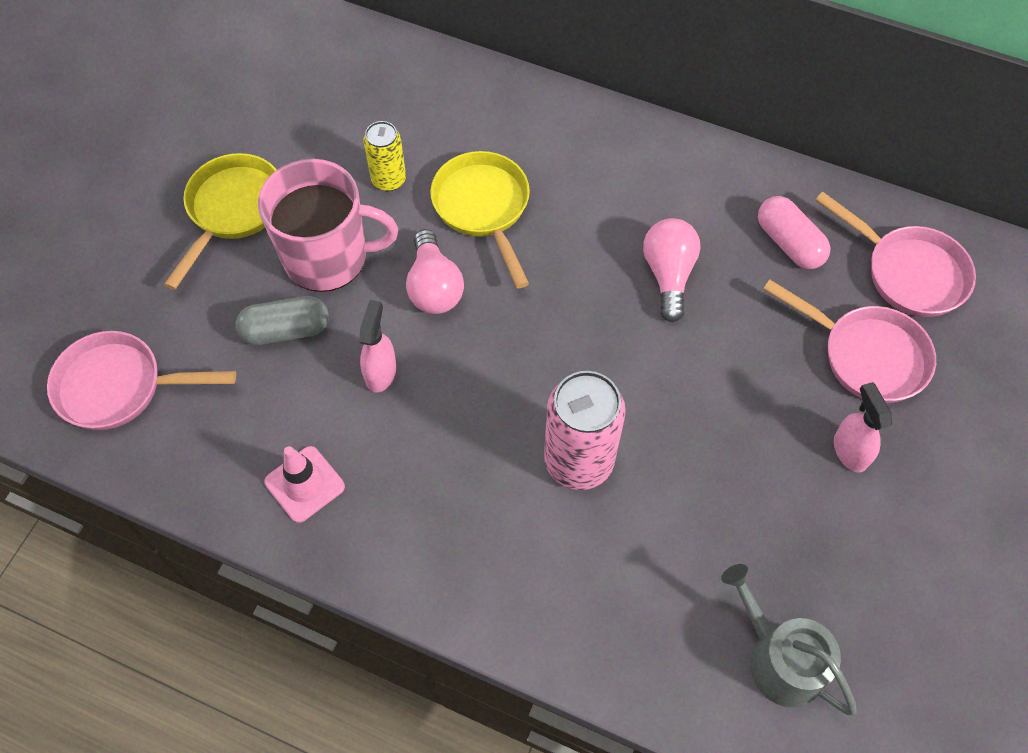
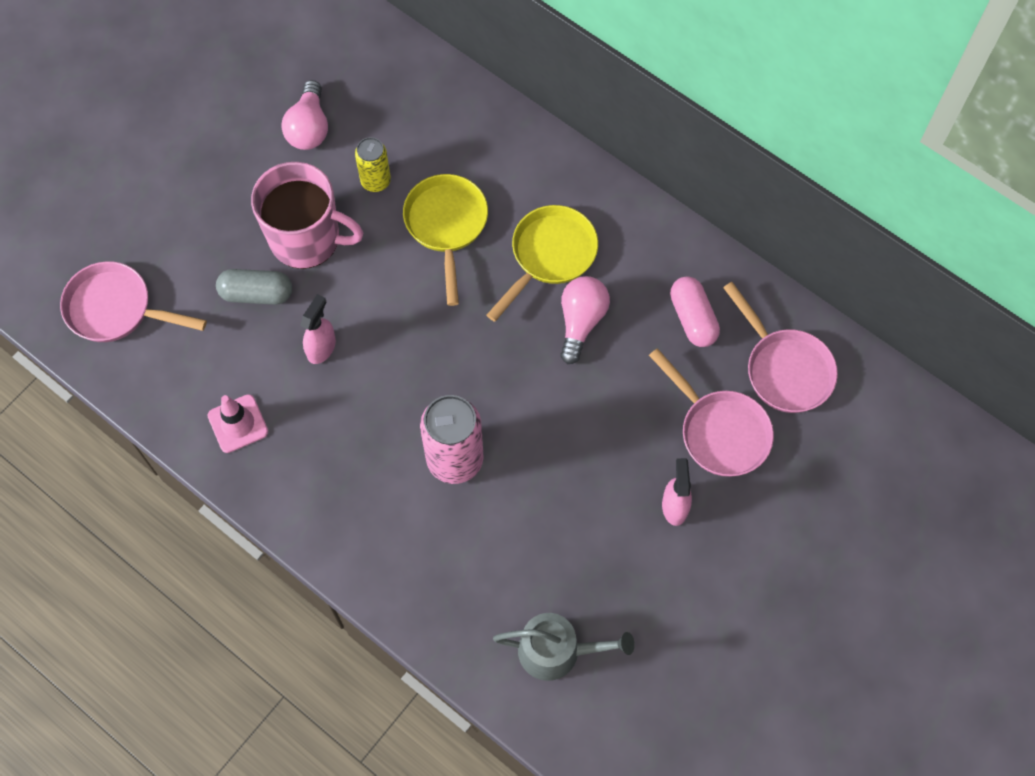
camera: 15 degrees right, 5 degrees up
(232, 210) = (240, 179): yellow pan -> yellow pan (549, 256)
(434, 286) = (385, 285): pink light bulb -> pink light bulb (309, 128)
(779, 659) = (557, 651): grey watering can -> grey watering can turned 120 degrees clockwise

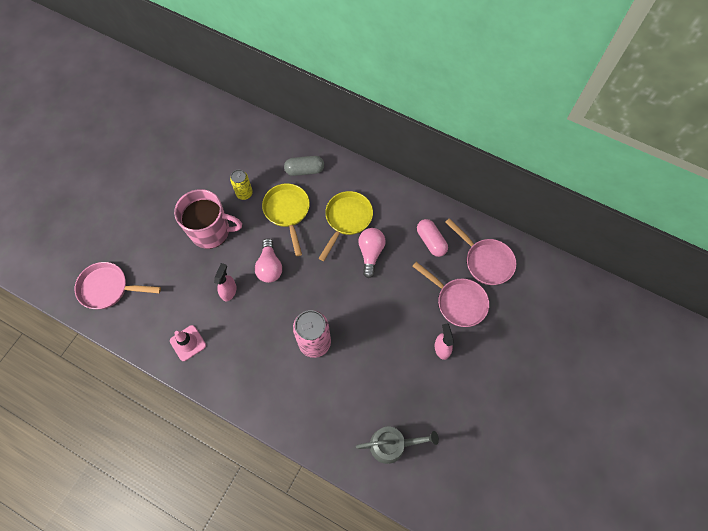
camera: 10 degrees left, 0 degrees up
(256, 294) = (187, 266): grey capsule -> grey capsule (304, 170)
(309, 128) = (203, 170): pink light bulb -> pink light bulb (269, 266)

